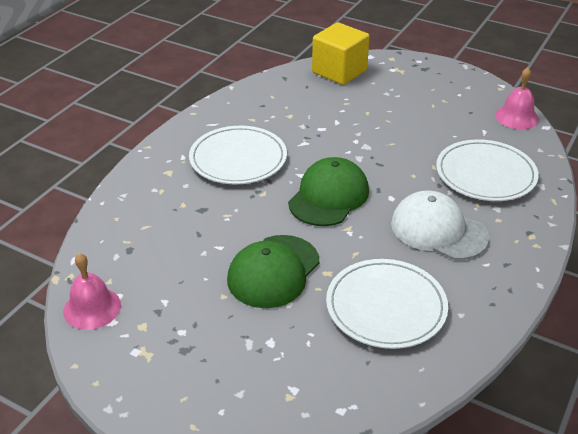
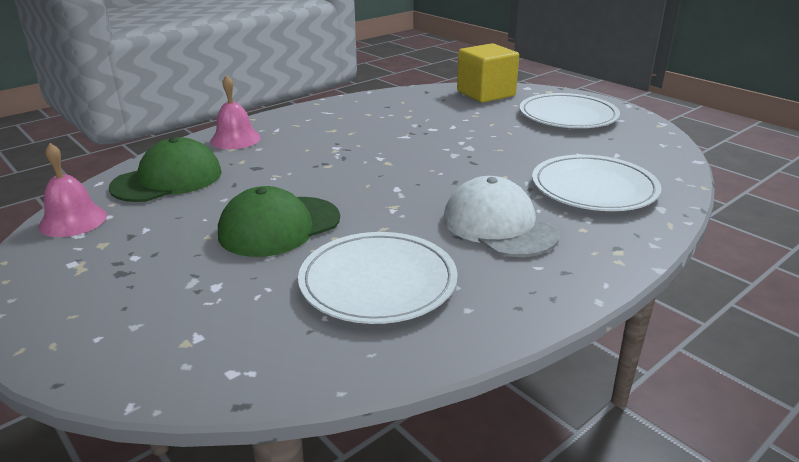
camera: 20 degrees right, 10 degrees down
(238, 159) = (327, 138): white plate -> white plate (568, 116)
(328, 196) = (395, 178): green cap -> green cap (167, 179)
(516, 117) = (665, 148): pink bell -> pink bell (235, 139)

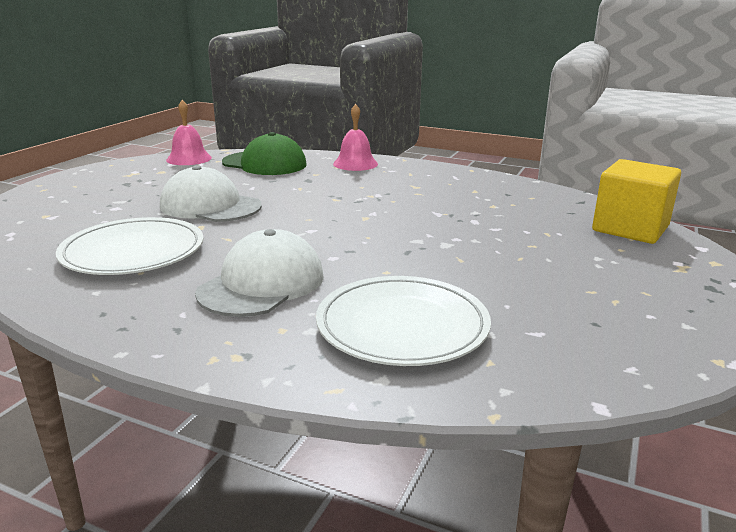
camera: 65 degrees right, 5 degrees down
(279, 226) = (210, 206): green cap -> white cap
(568, 116) = (635, 285): white plate -> none

